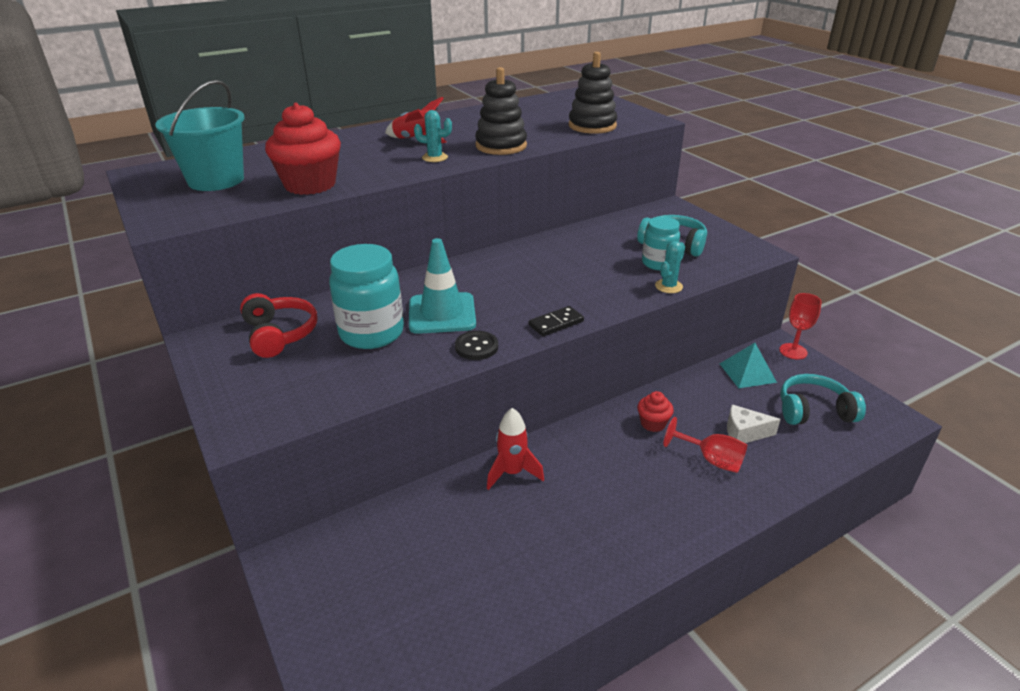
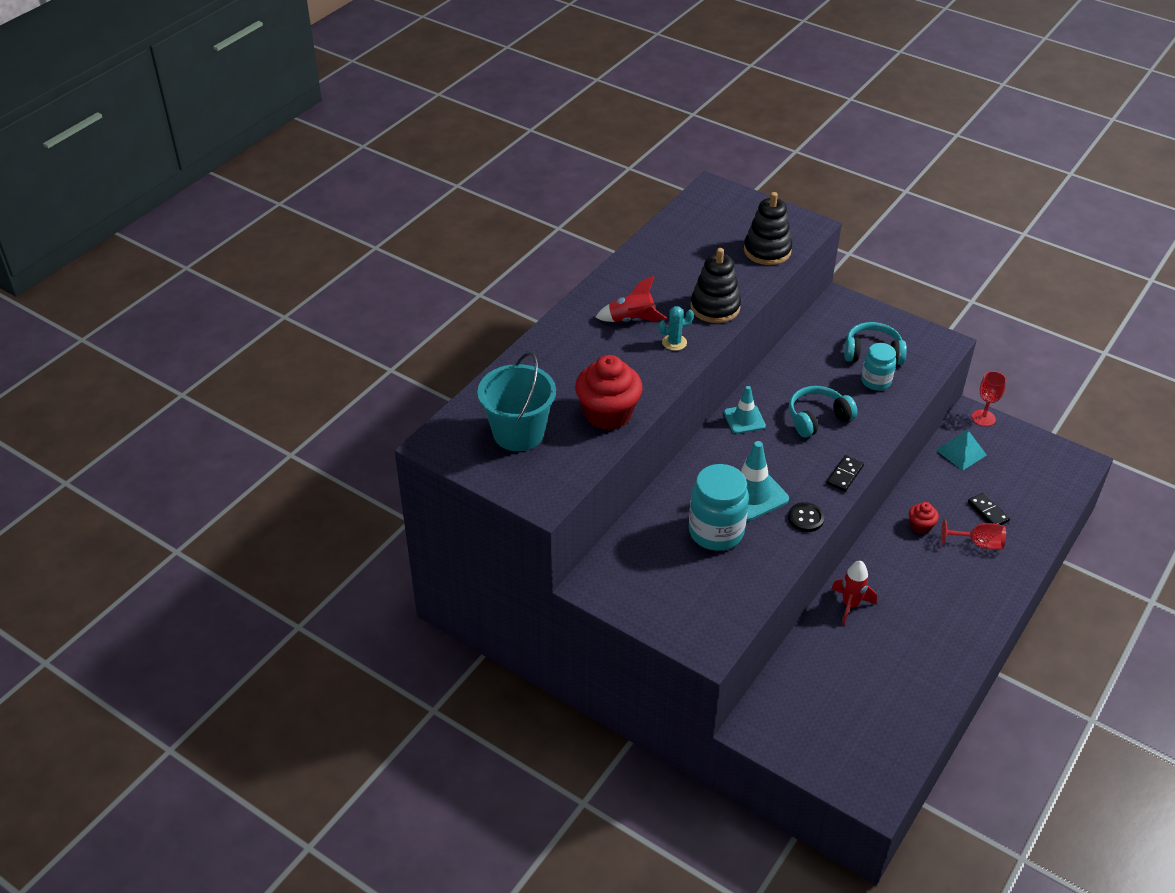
camera: 25 degrees left, 10 degrees up
(279, 334) = (645, 558): red headphones -> none
(496, 260) = (744, 419): none -> turquoise traffic cone
(668, 286) = (900, 406): turquoise cactus -> none
(744, 433) = (988, 512): white cheese -> black domino
(814, 411) = (1025, 474): turquoise headphones -> turquoise headphones (817, 418)

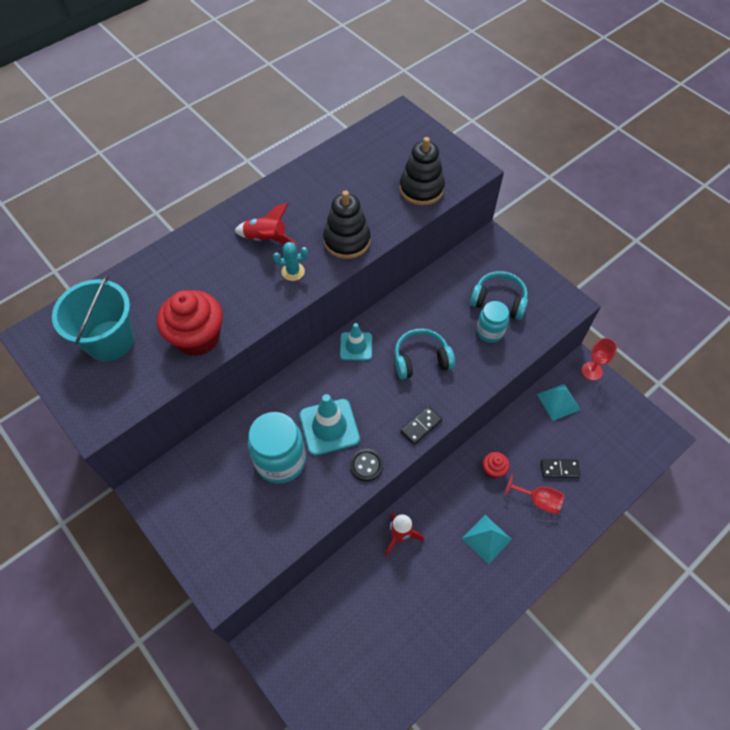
camera: 15 degrees right, 15 degrees up
(940, 588) = (486, 538): none -> turquoise pyramid
(988, 512) = (559, 469): black domino -> black domino turned 75 degrees counterclockwise

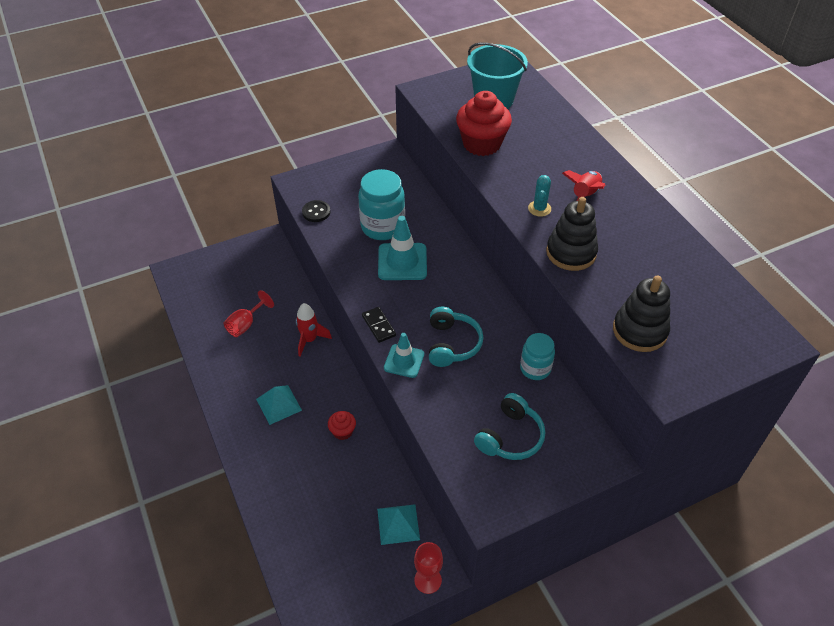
camera: 105 degrees right, 10 degrees down
(356, 346) = (482, 296): turquoise traffic cone -> turquoise traffic cone (404, 361)
(366, 465) = (356, 279): black button -> black button (316, 212)
(490, 332) = (469, 414): turquoise jar -> turquoise jar (535, 369)
(538, 500) = (296, 461): red goblet -> red goblet (246, 324)
(559, 469) = (320, 493): black domino -> none

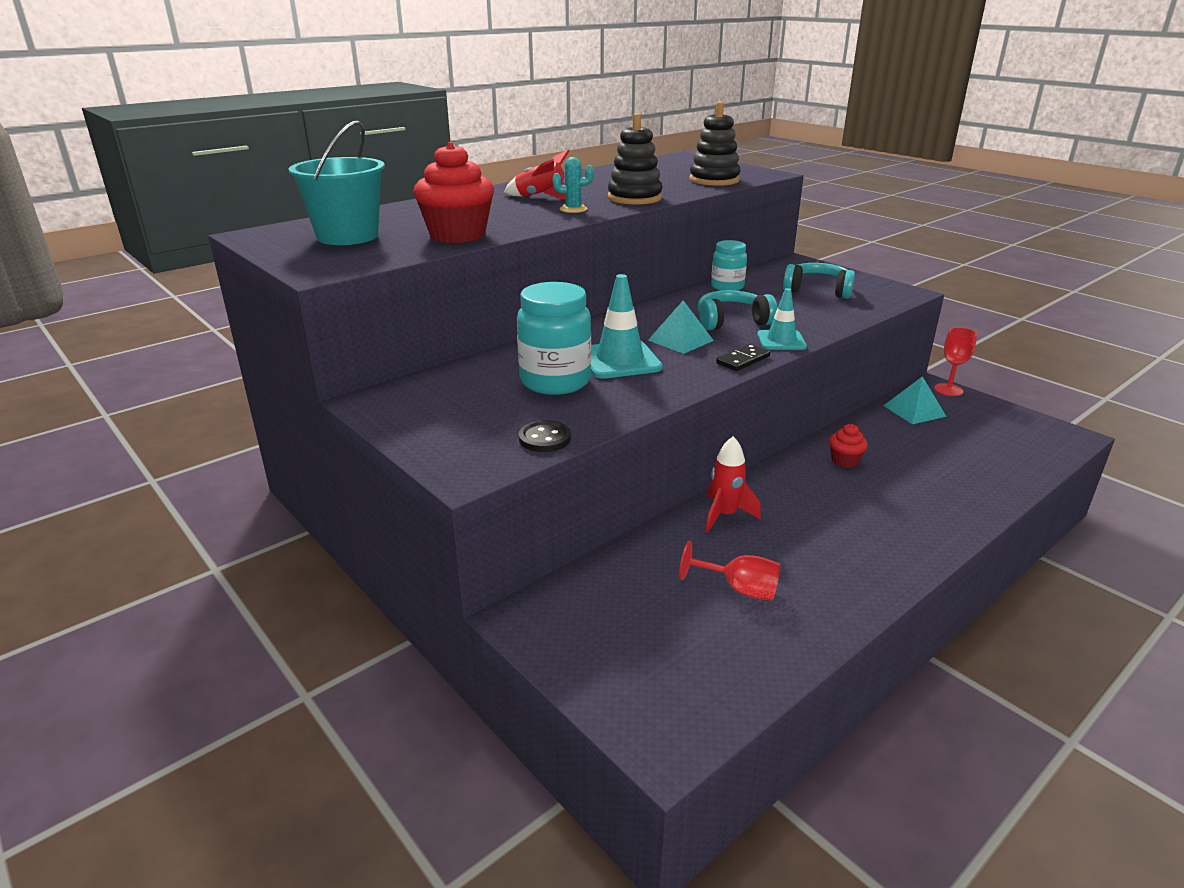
camera: 105 degrees left, 20 degrees down
(279, 404) = (854, 517): turquoise pyramid -> turquoise pyramid (680, 340)

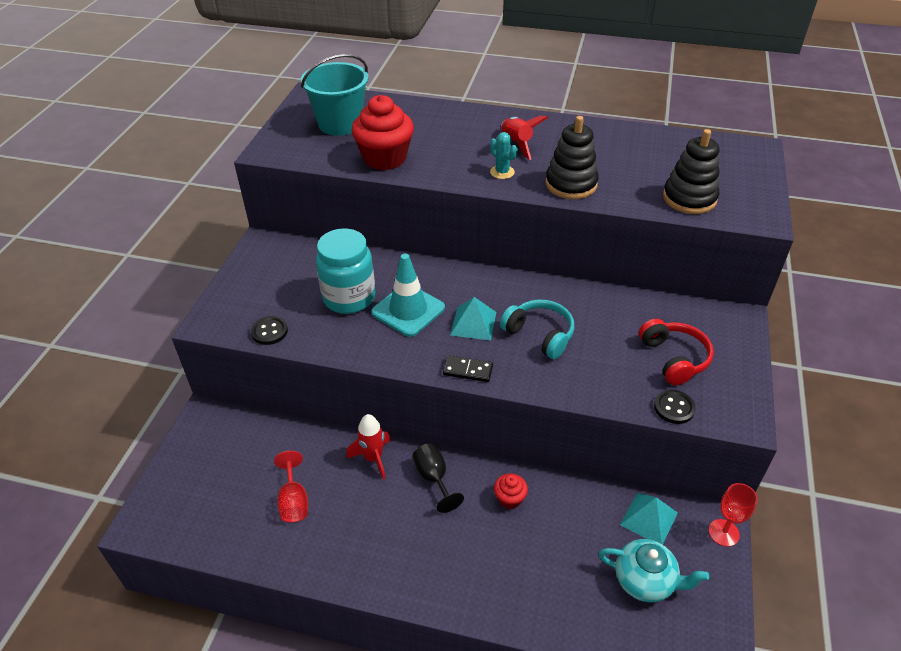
camera: 55 degrees right, 15 degrees up
(727, 287) = (615, 302): turquoise jar -> none
(781, 341) = (528, 377): turquoise traffic cone -> none
(785, 490) = (434, 478): none -> black goblet
(818, 290) = (674, 358): turquoise headphones -> red headphones
(873, 306) = (674, 408): none -> black button
(977, 435) = (645, 580): none -> turquoise teapot

